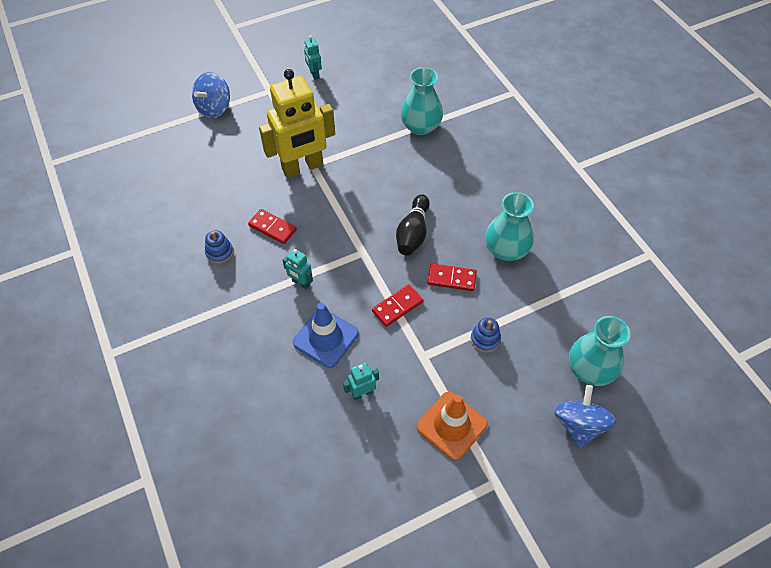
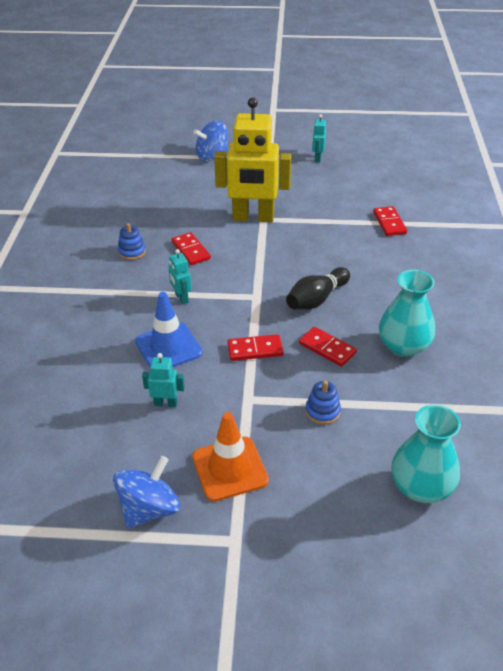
camera: 30 degrees right, 15 degrees down
(420, 126) = (389, 223): turquoise vase -> red domino
(579, 425) = (369, 532): blue spinning top -> blue spinning top (149, 509)

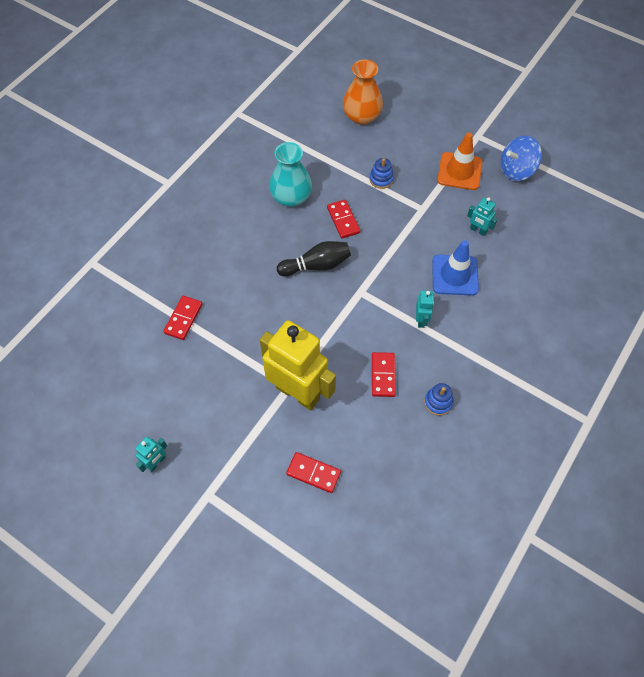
camera: 150 degrees left, 20 degrees up
(212, 156) = (267, 538): blue spinning top -> none
(255, 350) = (393, 243): red domino -> red domino (313, 473)
(421, 487) = (361, 116): turquoise vase -> orange vase

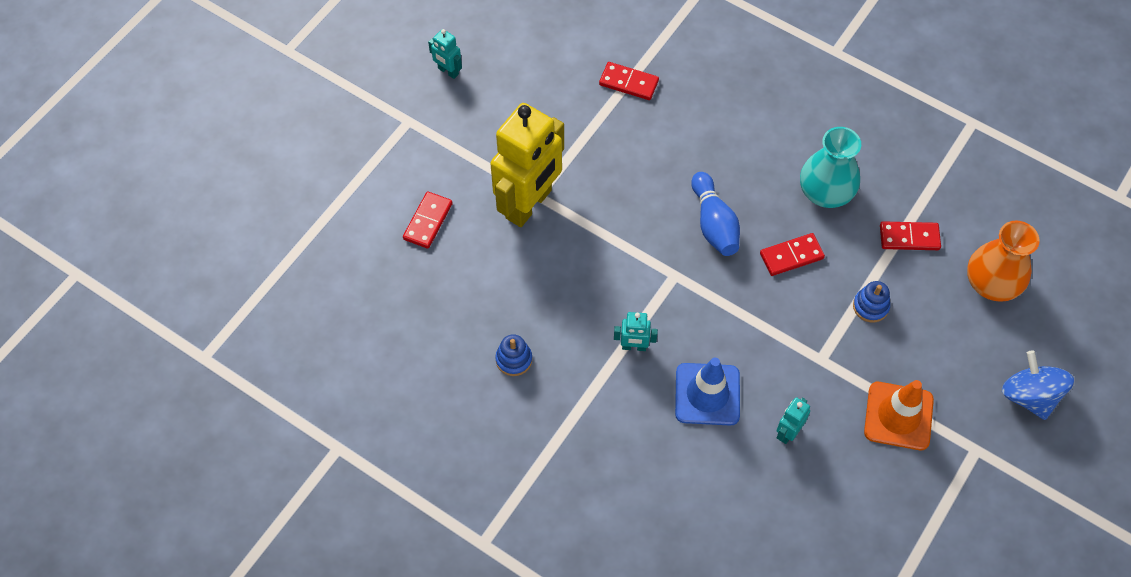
camera: 90 degrees right, 0 degrees up
(316, 265) = (714, 223): black bowling pin -> blue bowling pin
(383, 375) = (551, 298): red domino -> red domino (909, 237)
(516, 170) = (911, 501): blue spinning top -> blue spinning top (1029, 396)

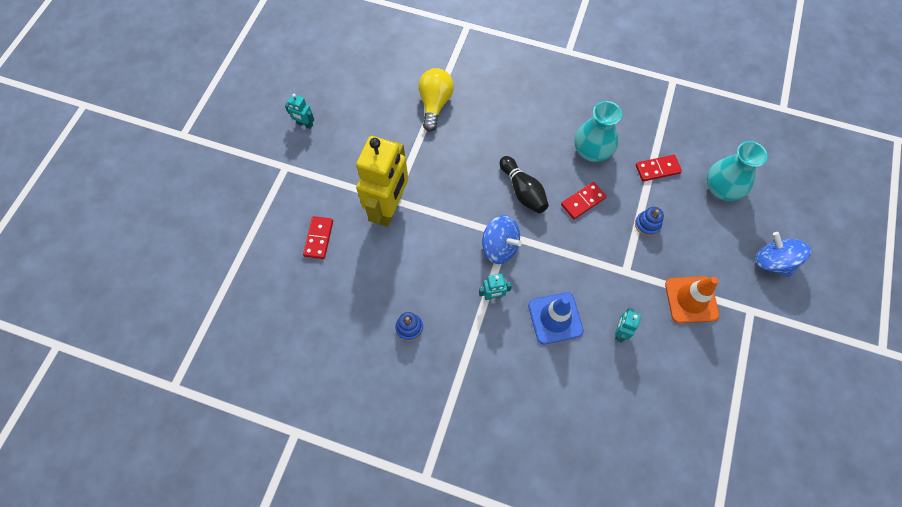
camera: 15 degrees left, 5 degrees up
(628, 83) = (435, 104): red domino -> yellow light bulb
(661, 288) = (499, 247): none -> blue spinning top
(714, 223) = (523, 191): blue bowling pin -> black bowling pin
(991, 283) = (722, 188): orange vase -> turquoise vase

